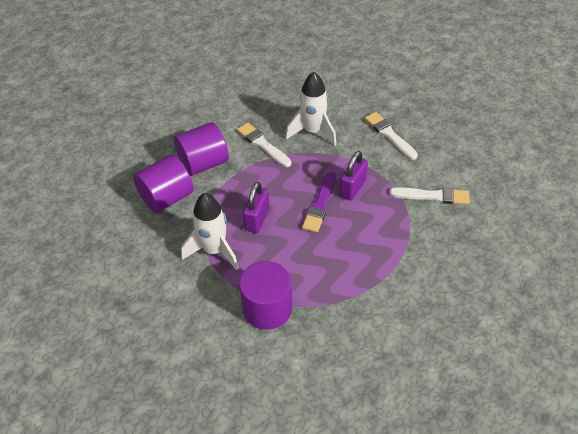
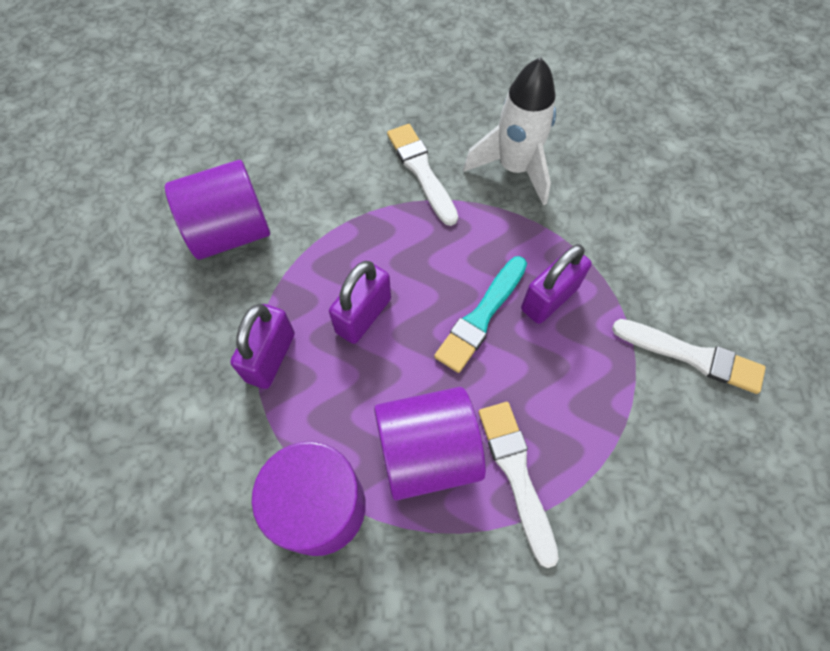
camera: 15 degrees right, 15 degrees up
(203, 163) = (312, 182): purple cylinder -> purple cylinder (427, 452)
(214, 250) = (271, 357): white rocket -> purple padlock
(320, 204) = (481, 316): purple brush -> turquoise brush
(389, 135) = (647, 208): white brush -> white brush (516, 474)

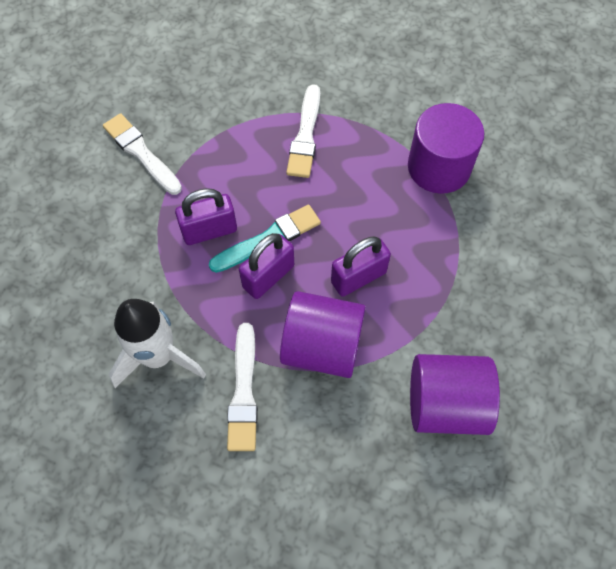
camera: 155 degrees left, 0 degrees up
(271, 357) = (442, 275): purple padlock -> purple padlock (268, 276)
(427, 452) = (355, 169): purple cylinder -> purple cylinder (322, 346)

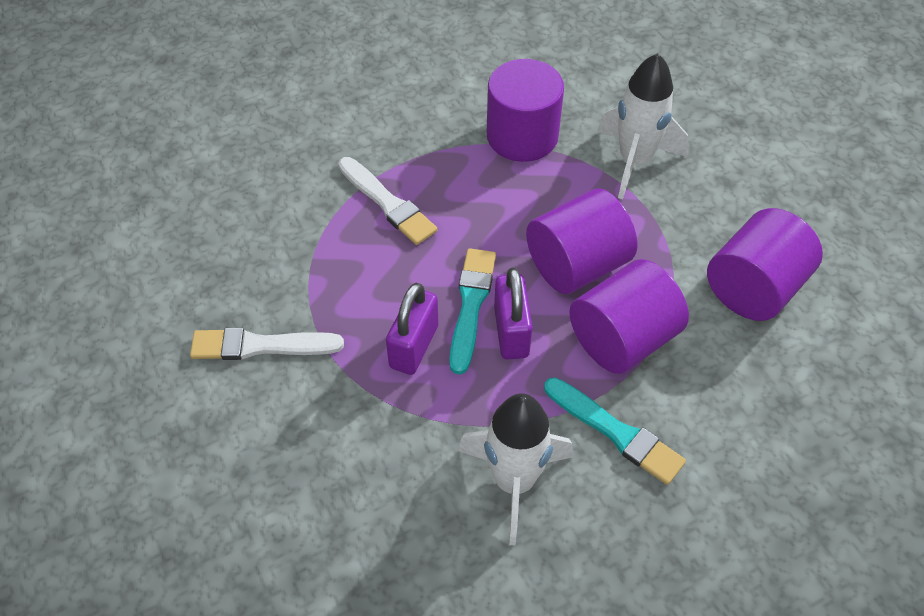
camera: 50 degrees left, 10 degrees down
(243, 392) = (616, 432): white brush -> turquoise brush
(358, 277) = (577, 265): purple padlock -> purple cylinder
(488, 250) = (635, 161): none -> white rocket

